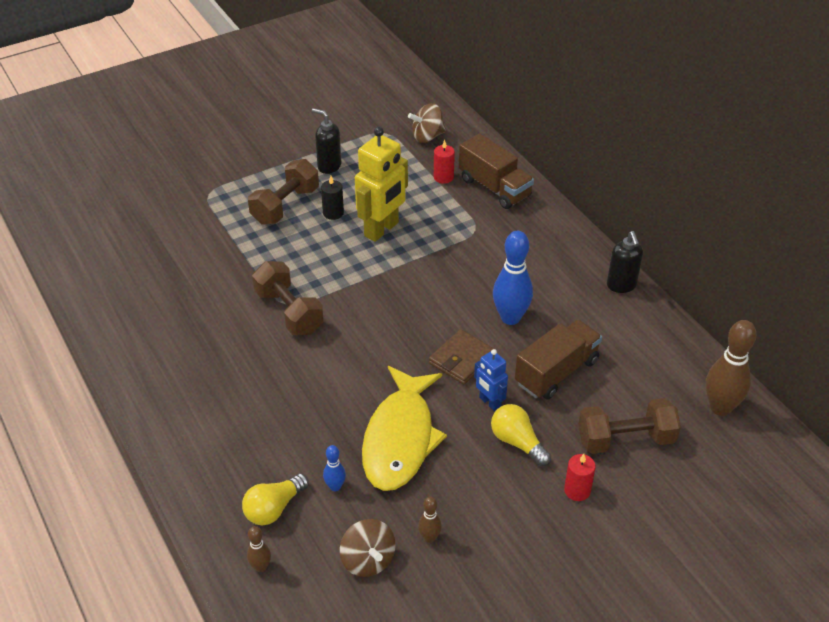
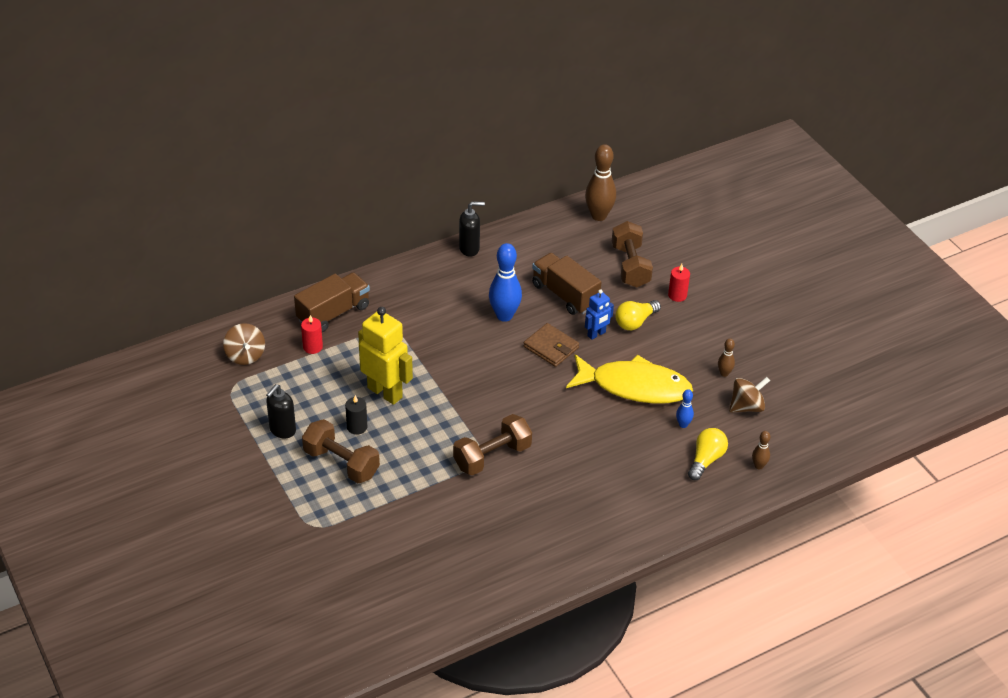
camera: 90 degrees left, 0 degrees up
(274, 508) = (706, 460): yellow light bulb -> yellow light bulb turned 105 degrees counterclockwise

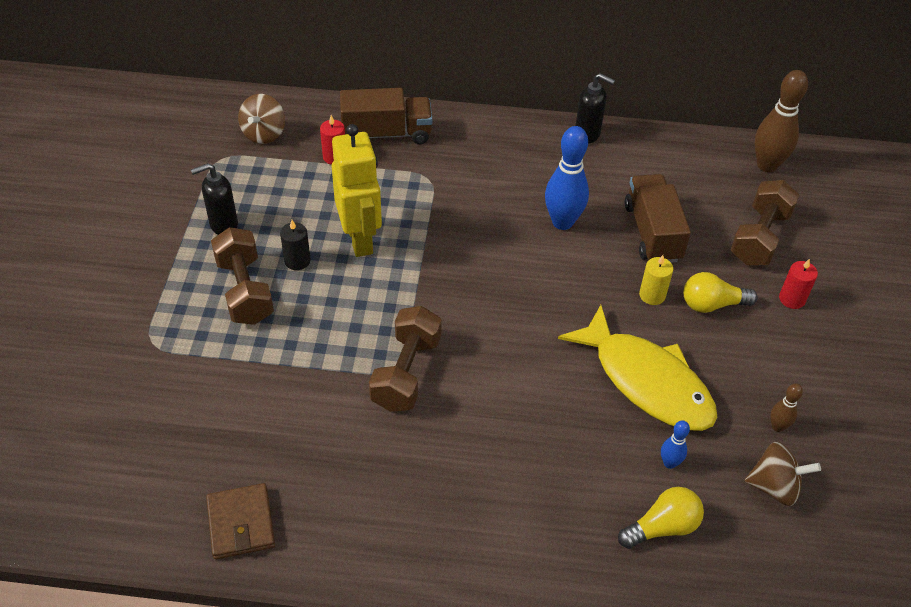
camera: 35 degrees right, 5 degrees up
(492, 456) = (406, 373): brown dumbbell -> brown dumbbell turned 75 degrees counterclockwise
(551, 347) = (585, 283): brown wallet -> brown wallet (241, 523)
(596, 334) = (652, 295): blue robot -> yellow candle
(758, 466) = (728, 578): brown bowling pin -> none

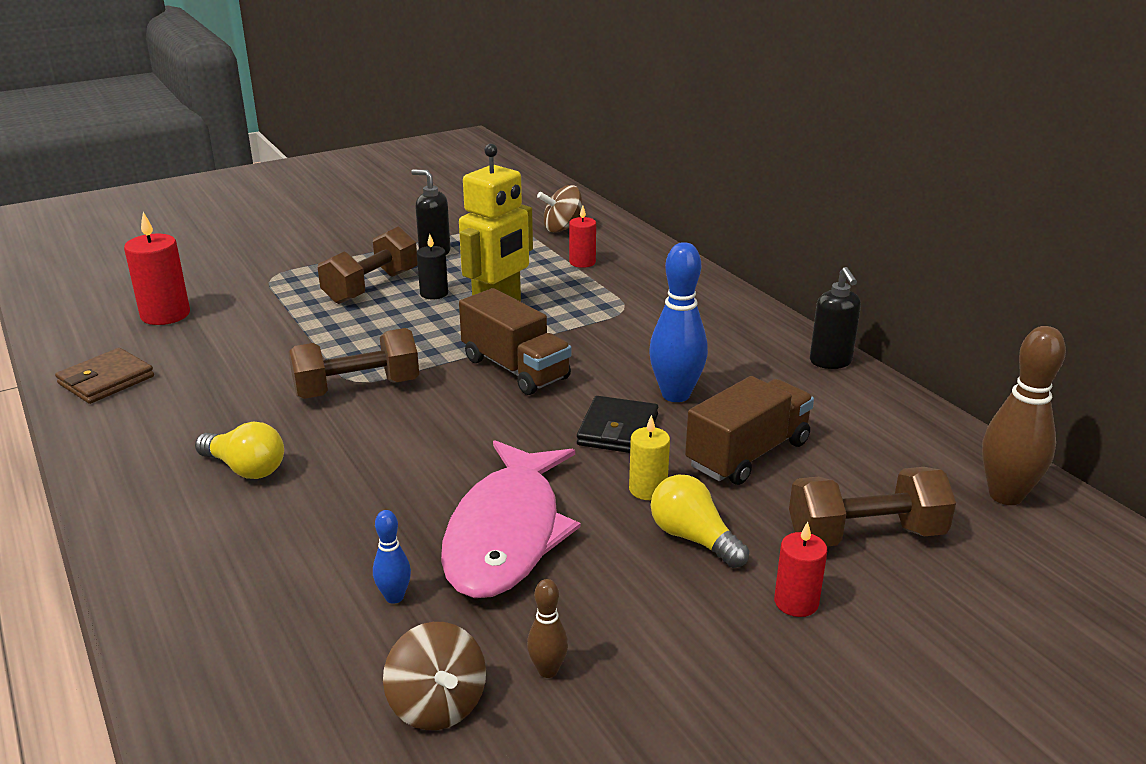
camera: 55 degrees right, 20 degrees down
(152, 443) = (165, 315): none -> red candle
(386, 134) = (649, 271): brown truck -> brown truck (515, 369)
(579, 271) = (618, 430): none -> black wallet
(647, 381) = (507, 534): yellow fish -> pink fish
(662, 527) = (287, 627): yellow light bulb -> yellow light bulb (245, 468)

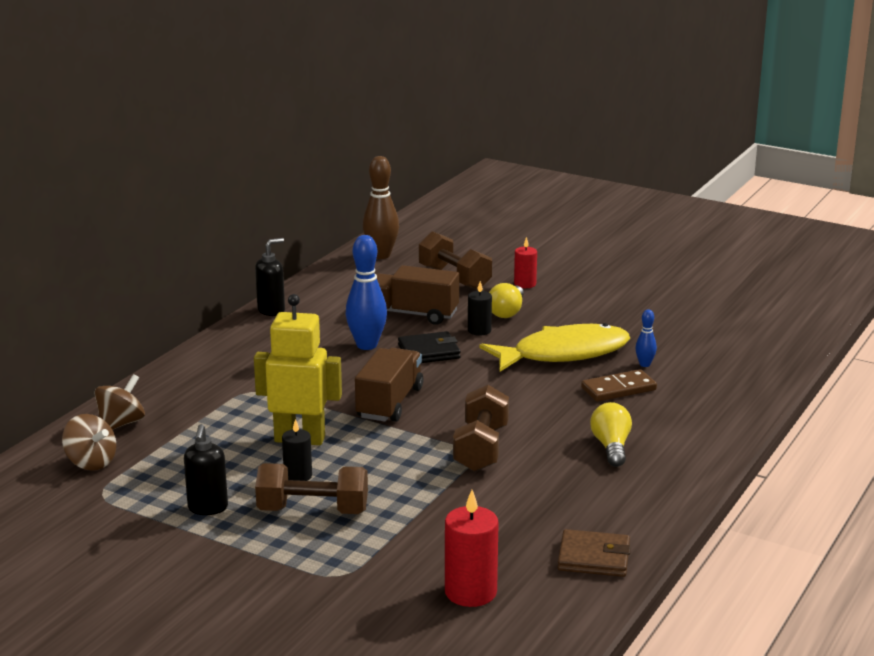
camera: 120 degrees left, 5 degrees down
(357, 389) = (481, 448): brown dumbbell -> brown dumbbell turned 60 degrees clockwise
(358, 537) = (618, 389): none -> brown domino
(437, 705) = (687, 335): brown spinning top -> brown spinning top (121, 424)
(507, 534) = (563, 354): pink fish -> yellow fish
(548, 670) = (637, 320): brown bowling pin -> none
(582, 262) = (170, 431): red candle -> none
(648, 489) = (479, 330): yellow candle -> black candle

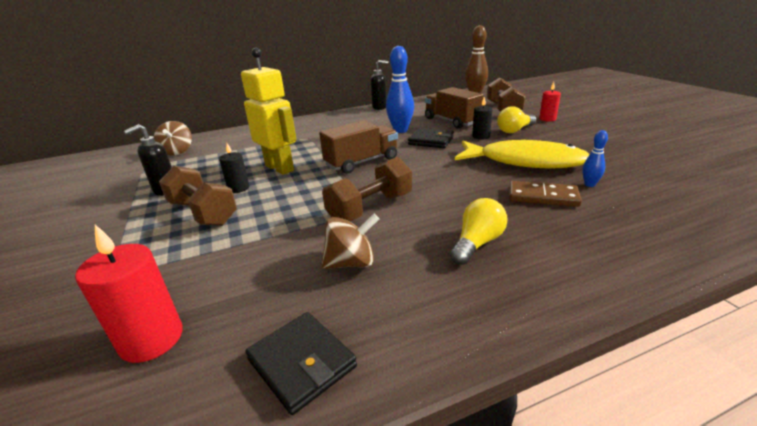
camera: 40 degrees right, 5 degrees up
(121, 424) = (224, 138): brown spinning top -> brown spinning top (351, 263)
(594, 557) = (302, 363): brown wallet -> black wallet

